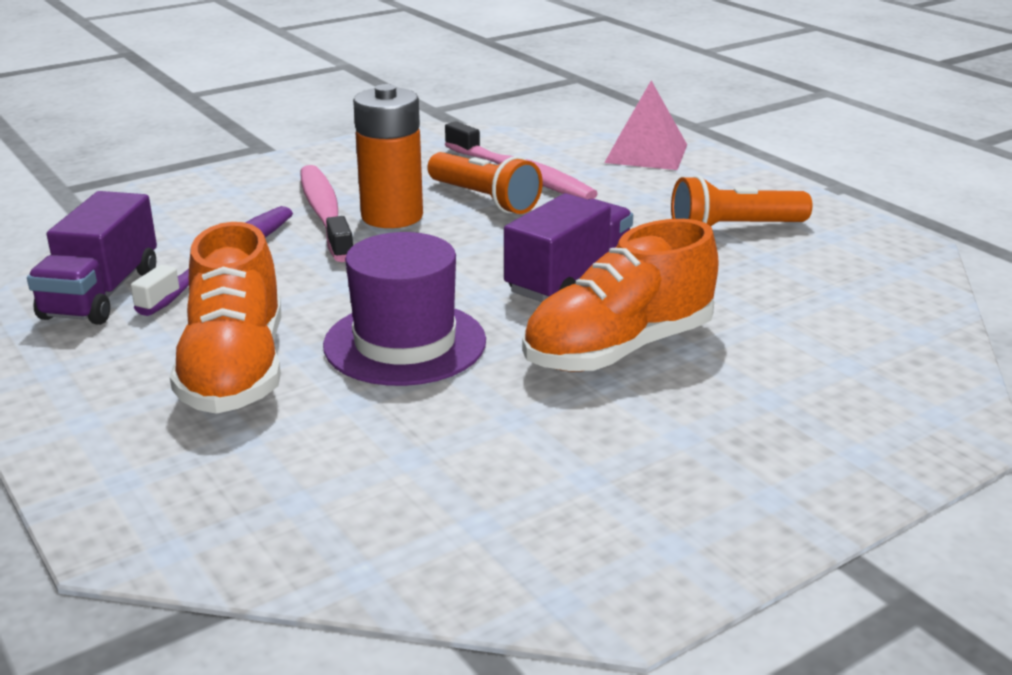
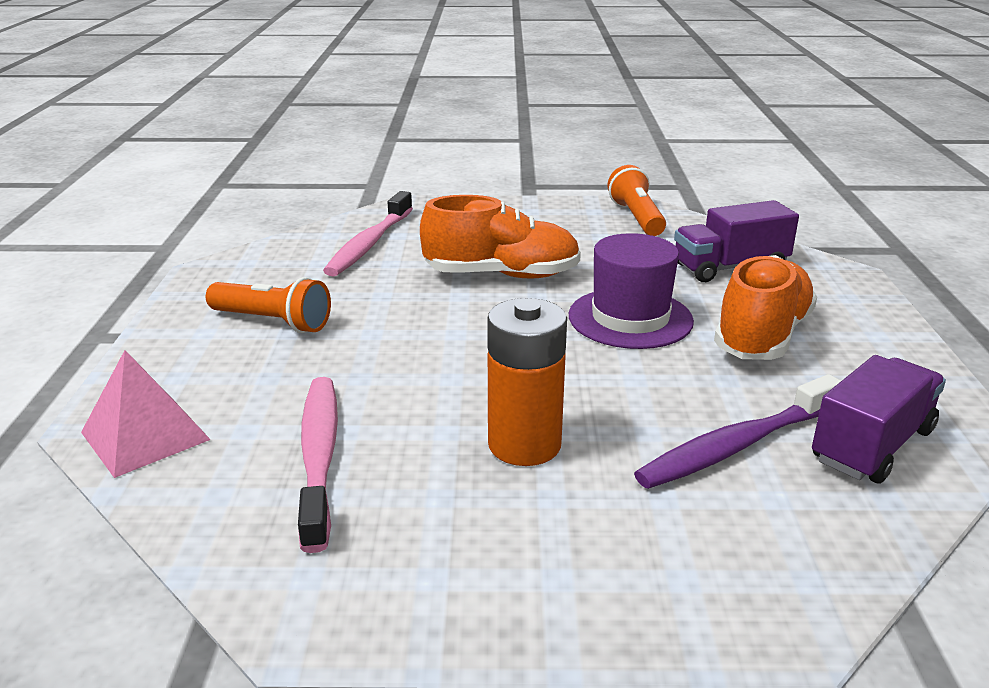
camera: 145 degrees left, 0 degrees up
(325, 213) = (591, 478): pink toothbrush -> pink toothbrush (369, 244)
(484, 199) = (408, 432): orange flashlight -> orange flashlight (636, 218)
(569, 279) = (461, 325): purple truck -> purple truck (730, 268)

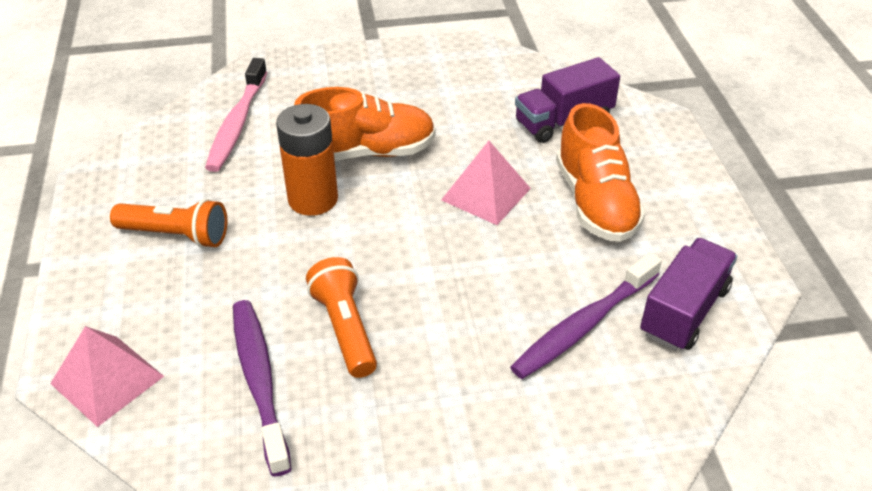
camera: 10 degrees left, 15 degrees up
(319, 456) = (260, 381): pink toothbrush -> purple toothbrush
(524, 444) = (421, 346): orange battery -> orange battery (313, 199)
(630, 318) = (486, 194): purple hat -> pink pyramid
(636, 218) = (475, 62): orange flashlight -> orange flashlight (345, 328)
(762, 336) = (595, 202): orange shoe -> orange shoe turned 150 degrees clockwise

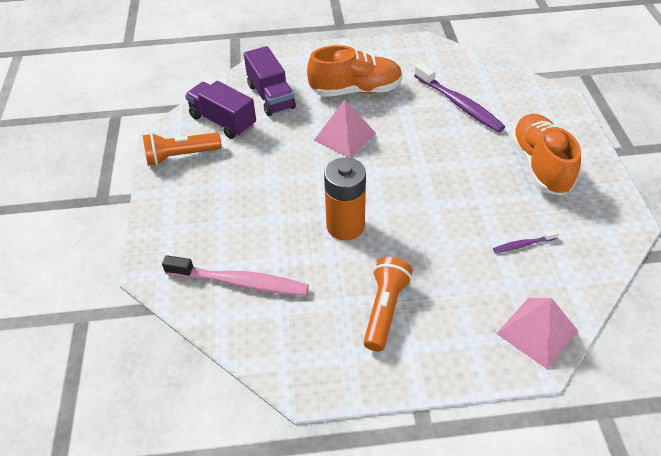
camera: 85 degrees left, 5 degrees up
(260, 381) = (523, 245): purple toothbrush -> purple toothbrush, size x0.47
(345, 328) = (473, 204): orange flashlight -> orange flashlight (181, 156)
(367, 152) = (292, 196): orange shoe -> orange shoe (539, 165)
(684, 311) = (445, 68): purple truck -> purple truck (223, 121)

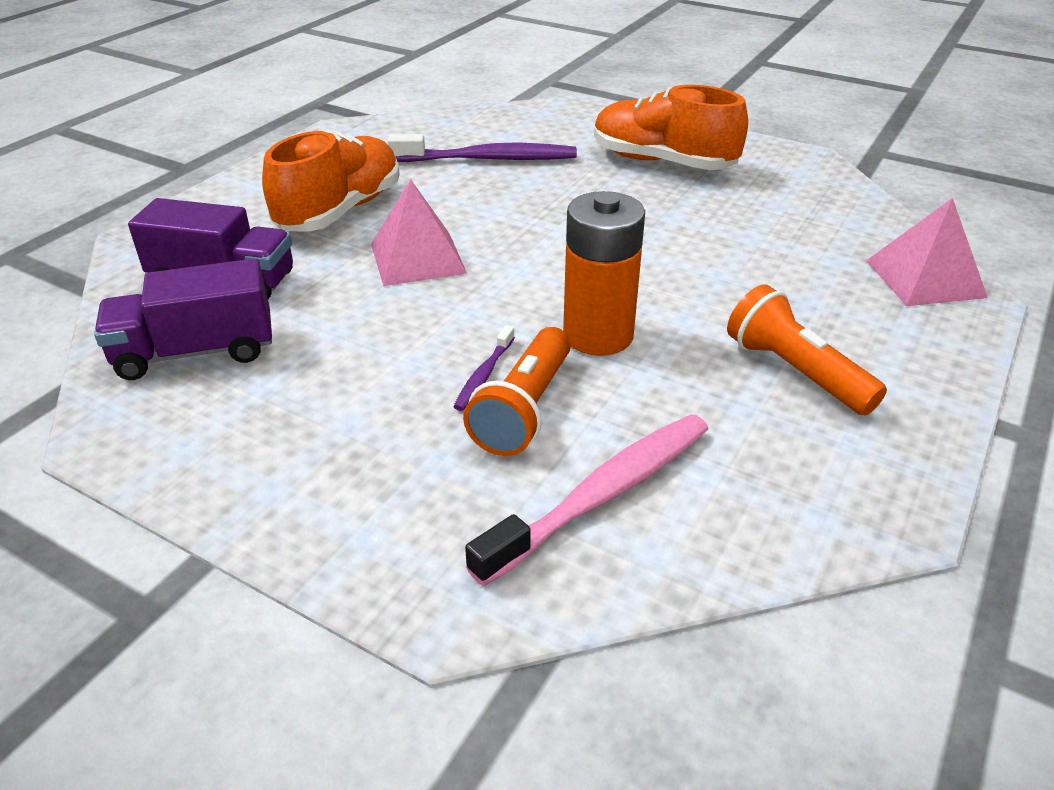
camera: 55 degrees left, 10 degrees down
(181, 156) = (201, 437): orange flashlight -> orange flashlight (524, 409)
(523, 245) = (777, 226): purple toothbrush -> purple toothbrush (484, 375)

